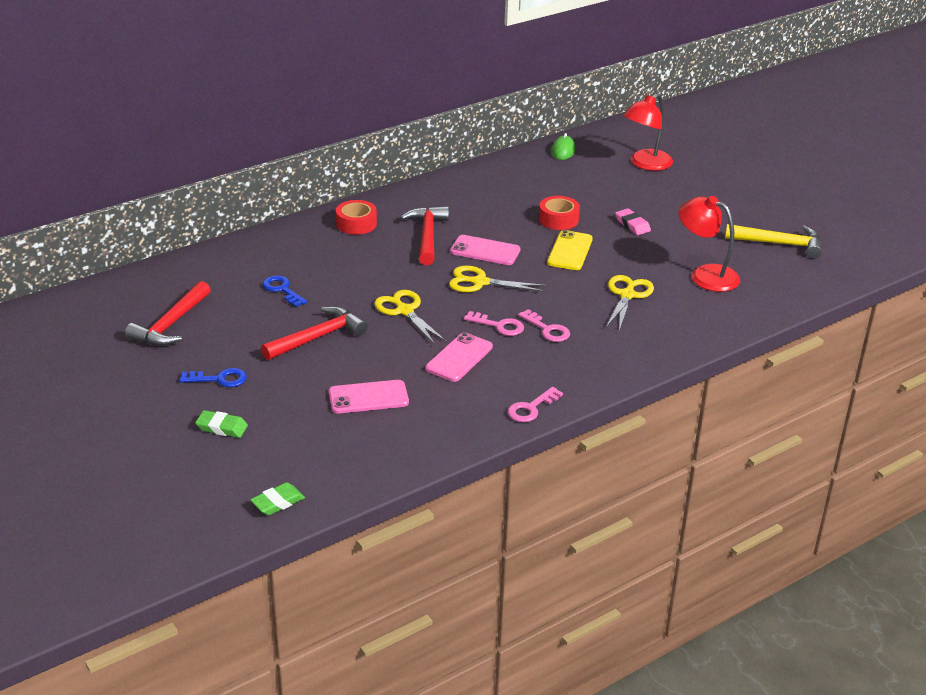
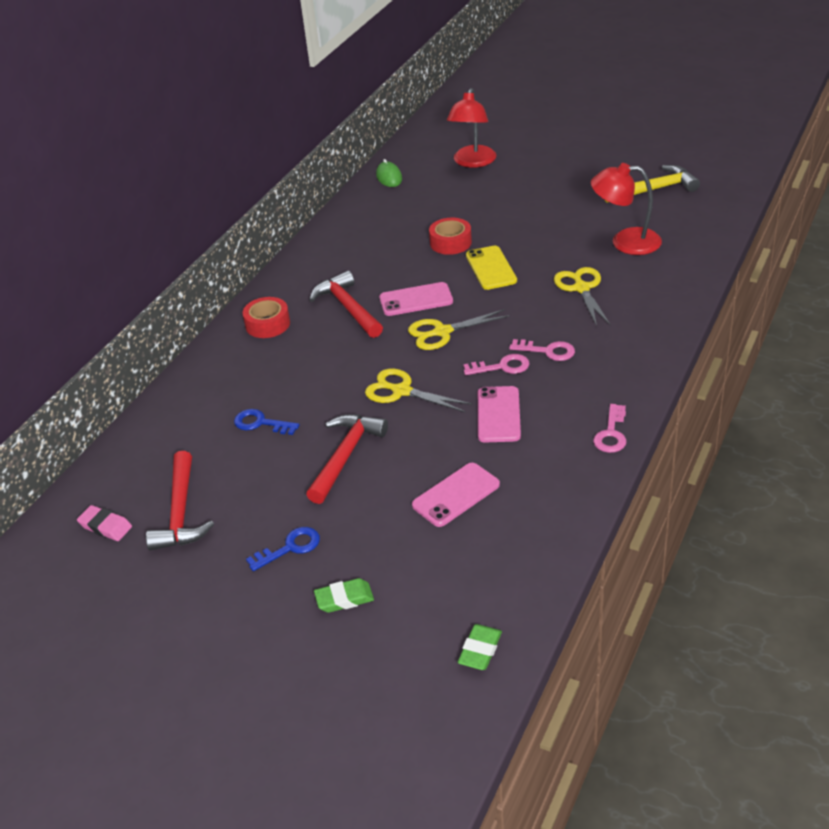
camera: 25 degrees left, 5 degrees up
(632, 225) = (519, 222): pink eraser -> pink eraser (105, 526)

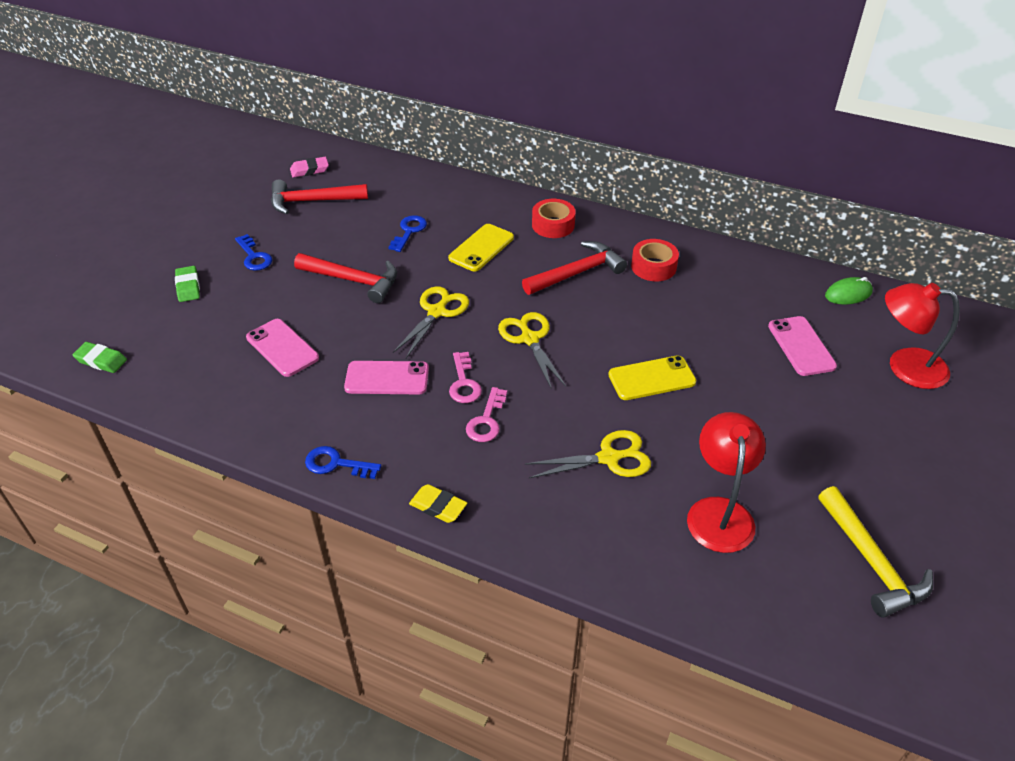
camera: 85 degrees right, 5 degrees up
(105, 526) = (309, 170): pink eraser -> pink eraser turned 45 degrees clockwise
(299, 369) = (481, 248): none -> yellow phone
(416, 300) = (589, 319): pink phone -> pink phone (801, 346)
(450, 243) = (705, 345): red tape -> red tape (653, 267)
(611, 434) = (336, 464): pink key -> blue key
(647, 370) = (438, 506): none -> yellow eraser

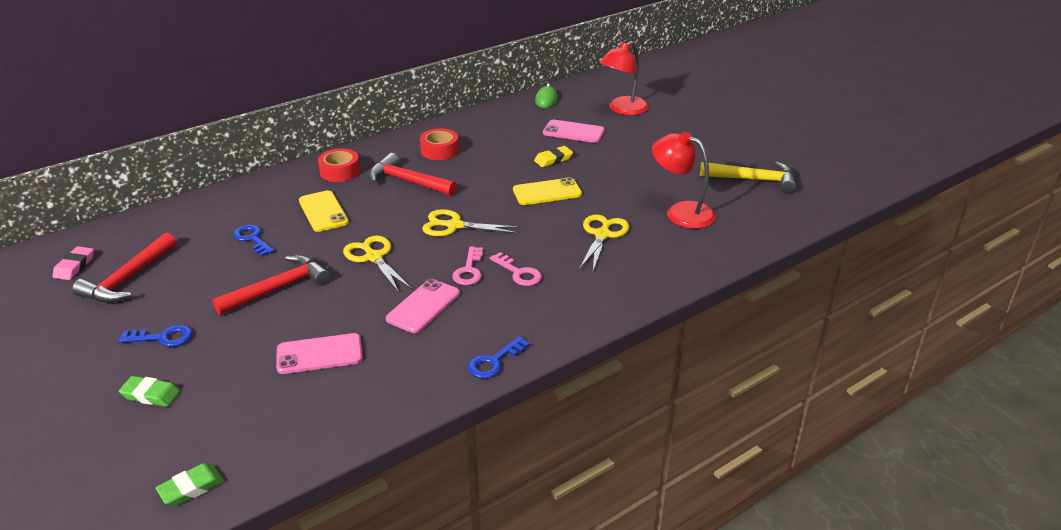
camera: 60 degrees left, 10 degrees down
(438, 506) = (583, 323): yellow eraser -> yellow eraser (553, 159)
(464, 383) = (469, 270): pink key -> pink key turned 75 degrees clockwise
(577, 273) = (407, 181): red hammer -> red hammer turned 60 degrees counterclockwise
(652, 378) = (547, 192): yellow phone -> yellow phone turned 60 degrees clockwise

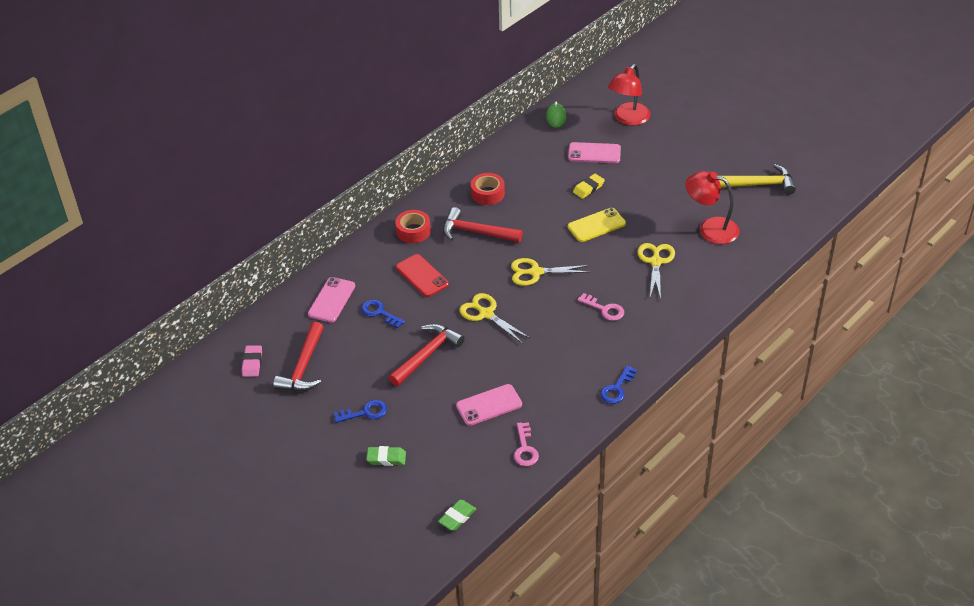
camera: 10 degrees left, 10 degrees up
(323, 211) = (422, 276): yellow phone -> red phone
(423, 306) = (545, 352): pink phone -> pink phone (332, 300)
(469, 270) = (565, 313): pink key -> pink key (525, 449)

